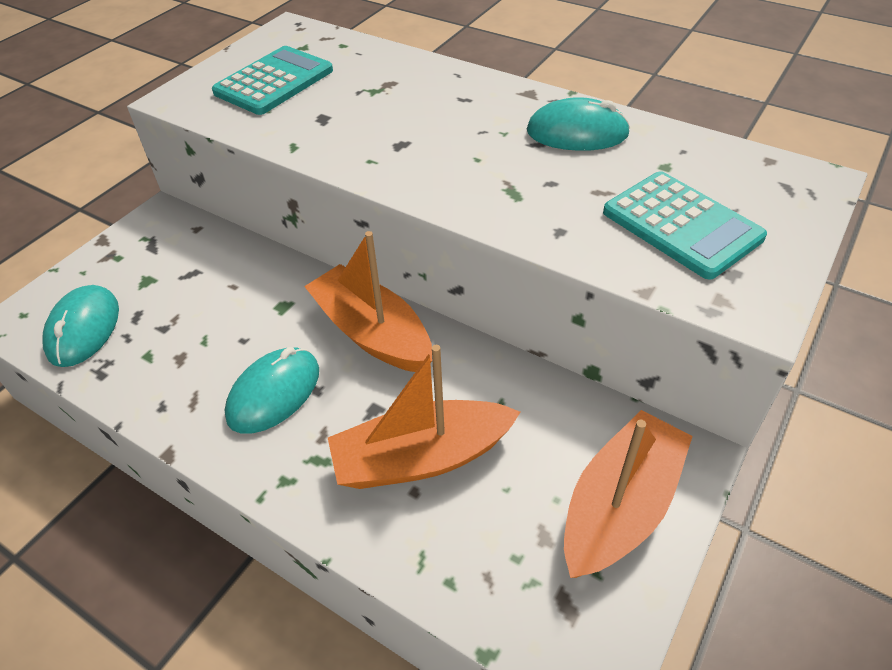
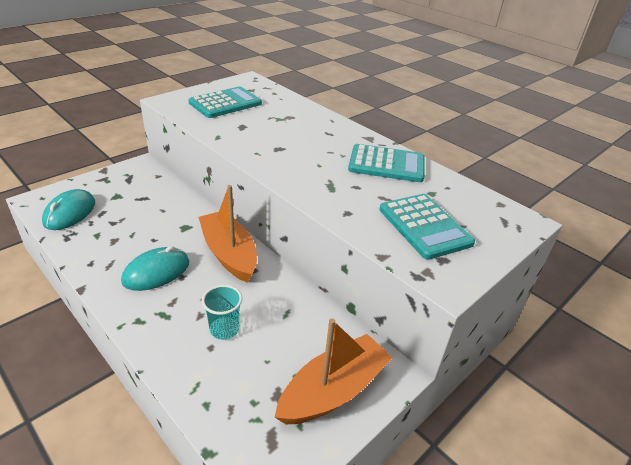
camera: 10 degrees right, 10 degrees down
(422, 457) = (224, 329): orange boat -> turquoise cup
(577, 133) = (386, 164): turquoise mouse -> turquoise calculator

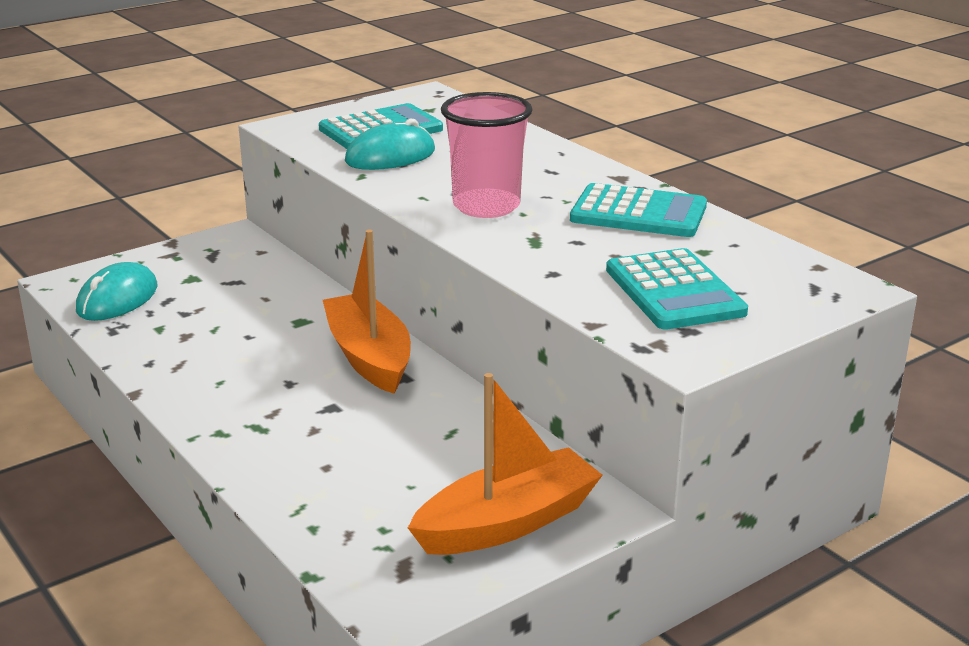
camera: 10 degrees right, 10 degrees down
(156, 272) = (250, 376): turquoise mouse -> turquoise mouse (390, 156)
(224, 329) = (349, 447): turquoise cup -> none
(296, 160) = (486, 206): none -> pink cup

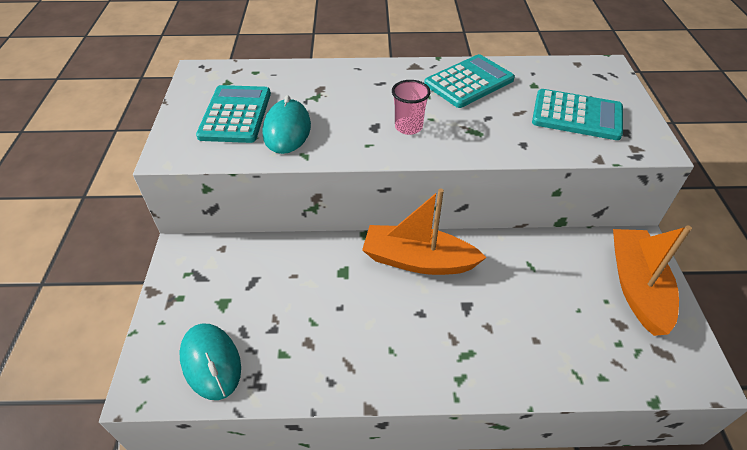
camera: 55 degrees left, 20 degrees up
(486, 206) = (408, 127): pink cup -> pink cup, size x0.59

